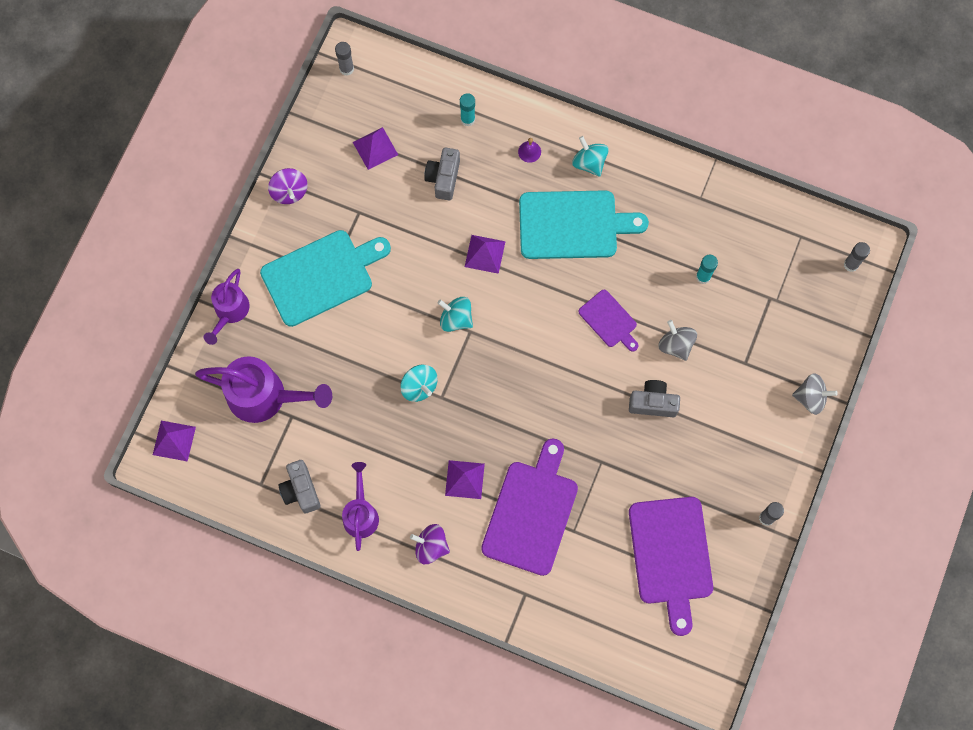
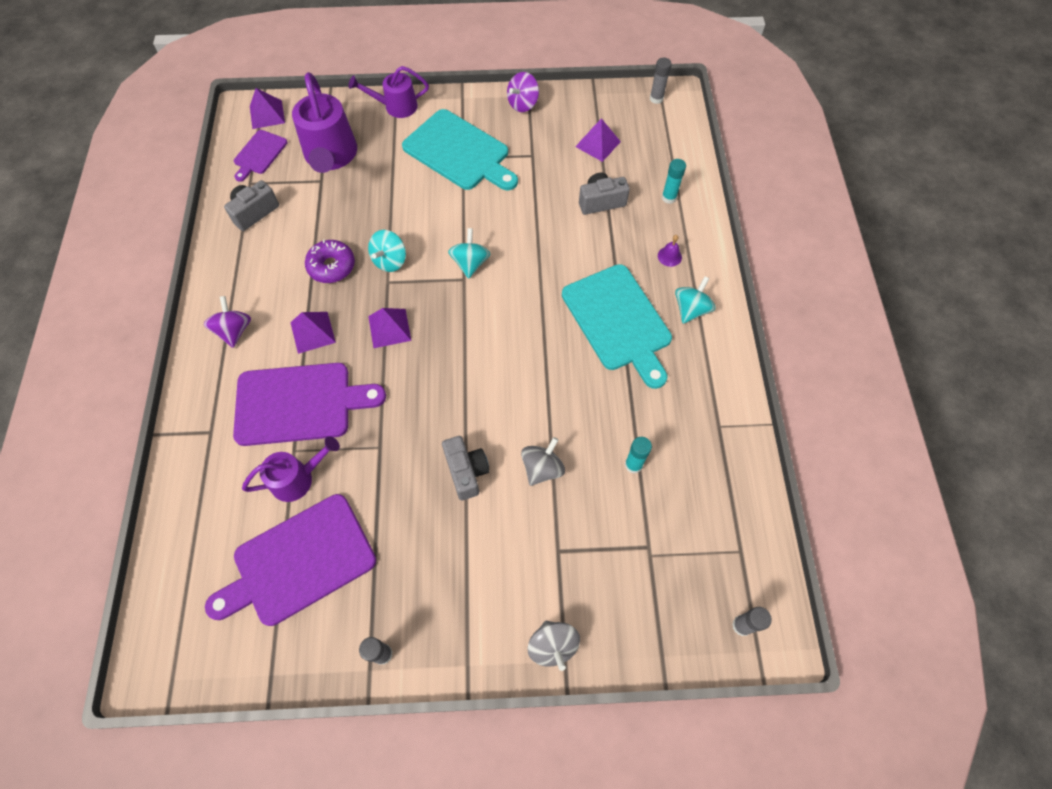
camera: 65 degrees right, 10 degrees down
(361, 513) = (248, 264): purple watering can -> purple watering can (298, 478)
(400, 440) = (331, 266): none -> purple donut
(484, 254) = (546, 261): purple pyramid -> purple pyramid (389, 328)
(609, 320) = (536, 393): purple cutting board -> purple cutting board (259, 154)

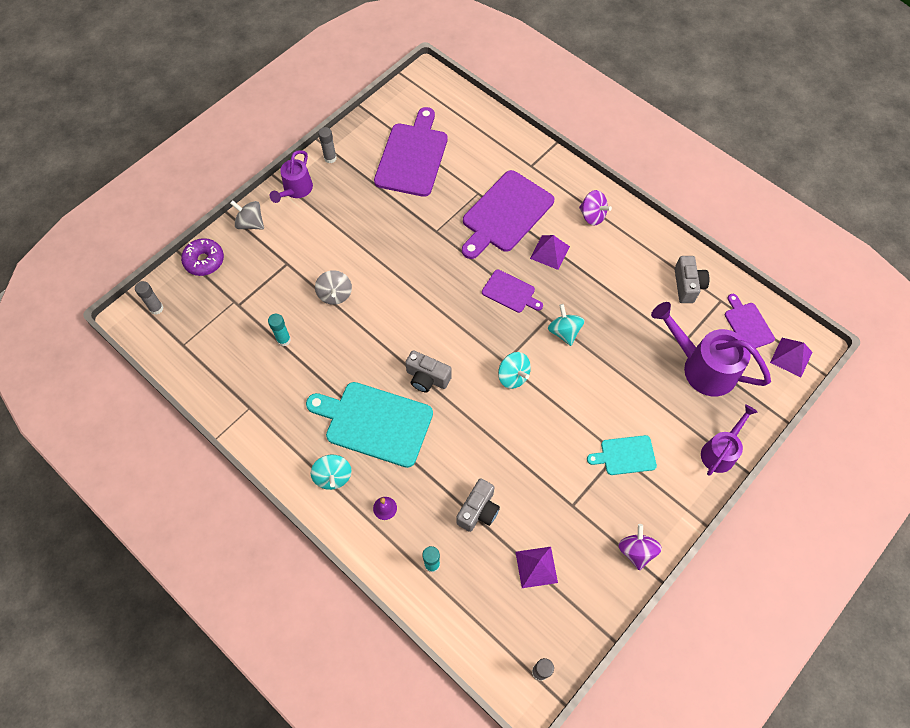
camera: 135 degrees right, 0 degrees up
(298, 478) = (459, 184): purple watering can -> purple watering can (295, 190)
(331, 266) = (593, 296): purple donut -> purple donut (204, 261)
(389, 328) = (510, 292): purple pyramid -> purple cutting board
(459, 152) = (625, 455): turquoise cutting board -> turquoise cutting board, size x0.53
(466, 471) = (375, 258): grey camera -> grey camera (427, 378)

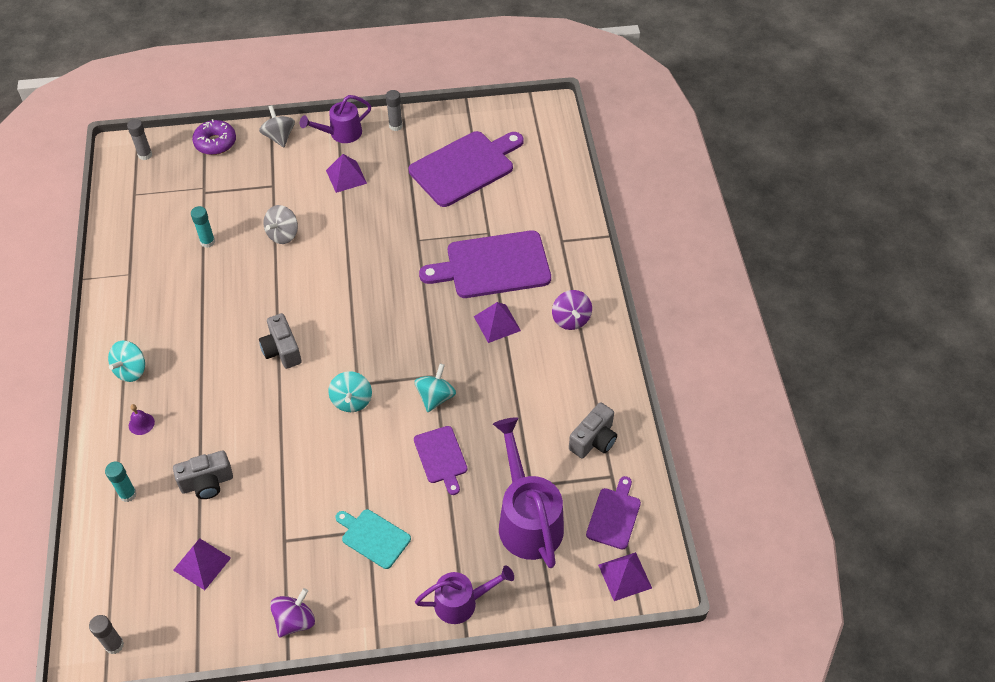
camera: 40 degrees right, 10 degrees down
(335, 220) = (346, 176): none -> purple pyramid
(374, 422) = (205, 354): turquoise cutting board -> none
(510, 292) = (425, 332): purple cutting board -> purple cutting board (441, 457)

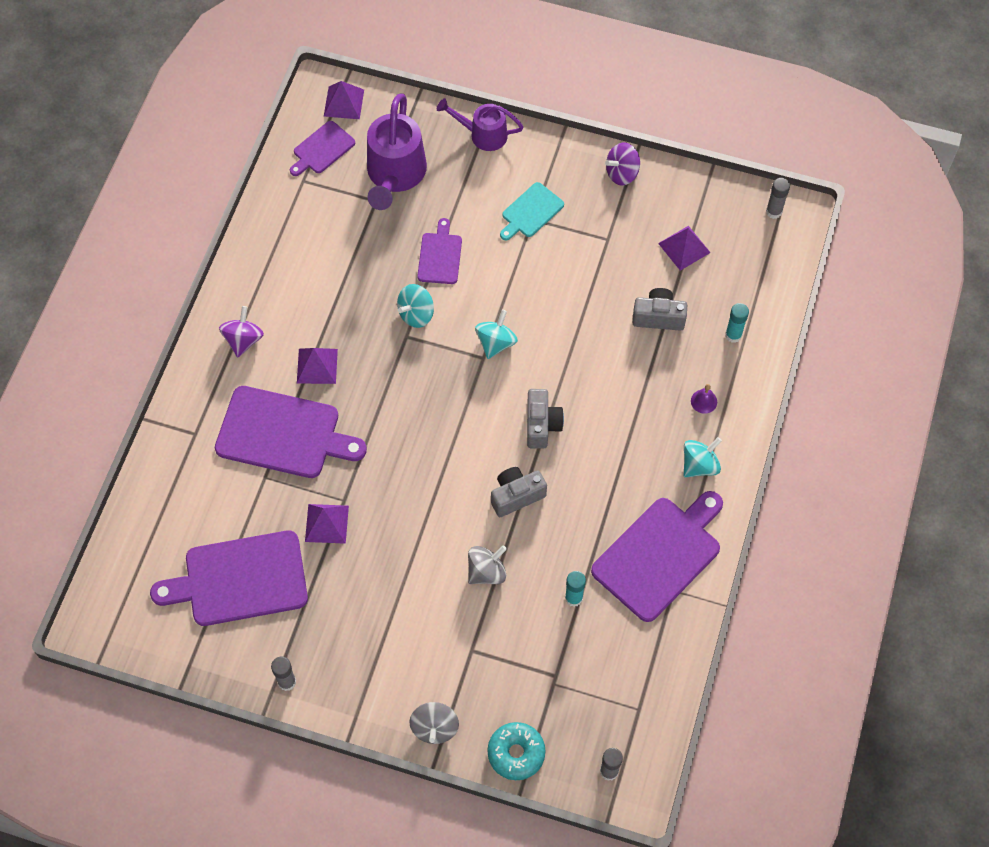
camera: 155 degrees left, 10 degrees up
(147, 293) = (660, 555): none -> purple cutting board
(215, 143) = (516, 753): purple donut -> turquoise donut
(341, 134) = (358, 699): purple watering can -> none
(346, 176) = (381, 626): purple pyramid -> purple pyramid (326, 523)
(373, 537) = (531, 212): turquoise cutting board -> turquoise cutting board turned 75 degrees clockwise
(593, 440) = (298, 216): grey camera -> grey camera (516, 496)

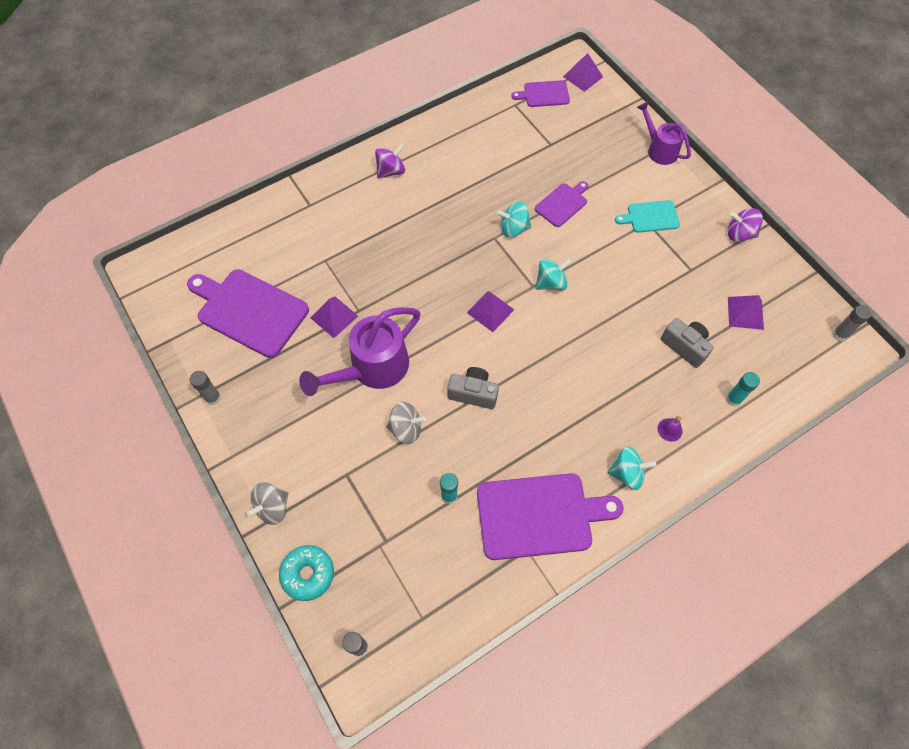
camera: 40 degrees right, 0 degrees up
(283, 434) = (361, 242): purple cutting board -> none
(317, 366) = (421, 216): purple pyramid -> purple pyramid (490, 311)
(395, 175) = (577, 137): purple watering can -> purple watering can (372, 369)
(541, 425) = (534, 359): grey camera -> none

